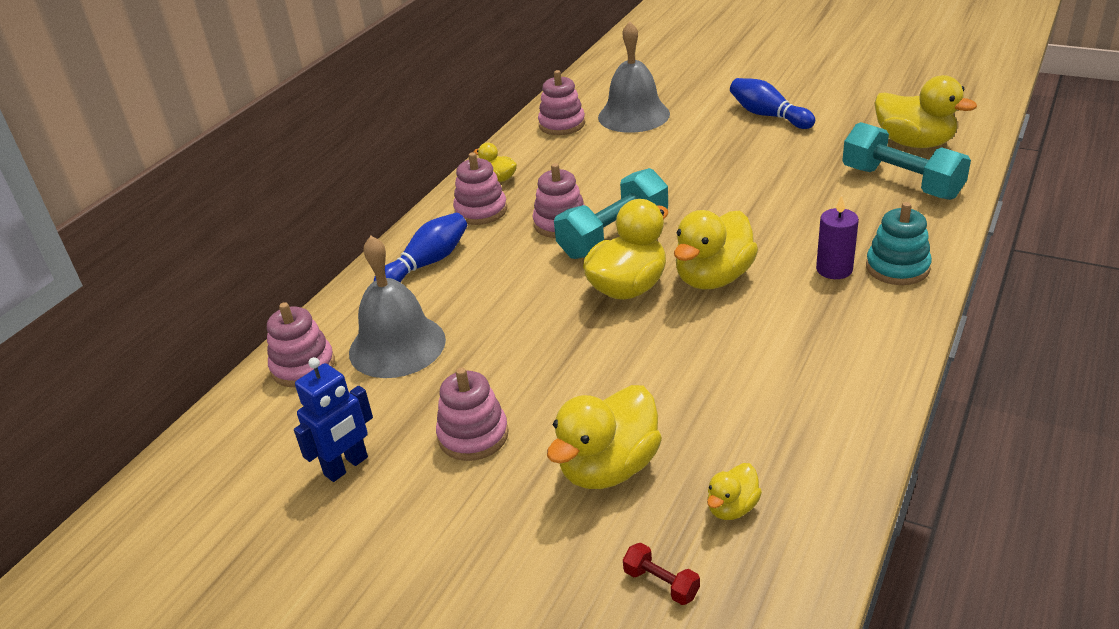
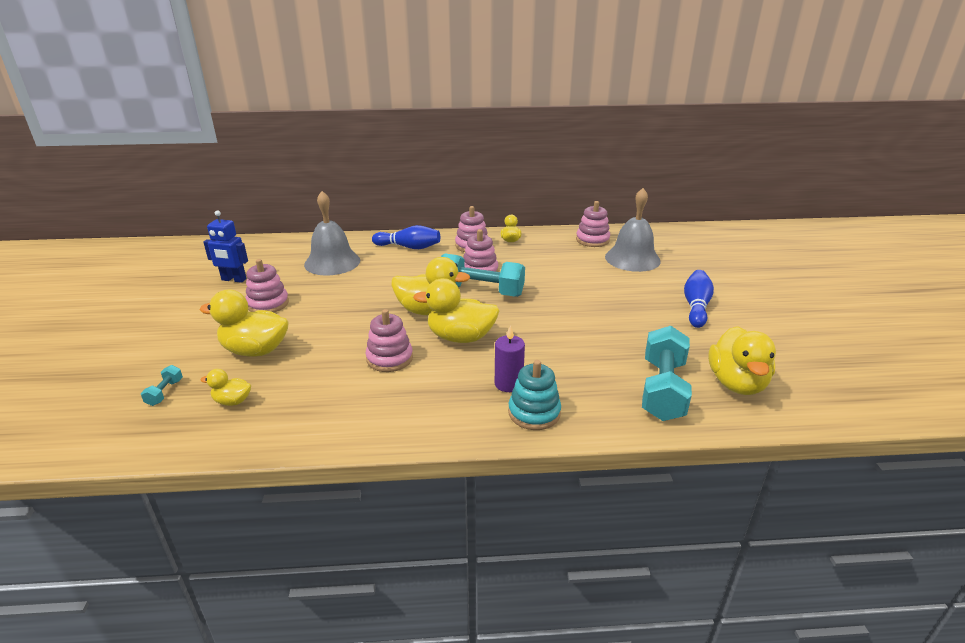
camera: 55 degrees right, 5 degrees down
(303, 366) = (303, 246): pink stacking toy -> pink stacking toy (389, 358)
(661, 583) = (165, 392): red dumbbell -> turquoise dumbbell

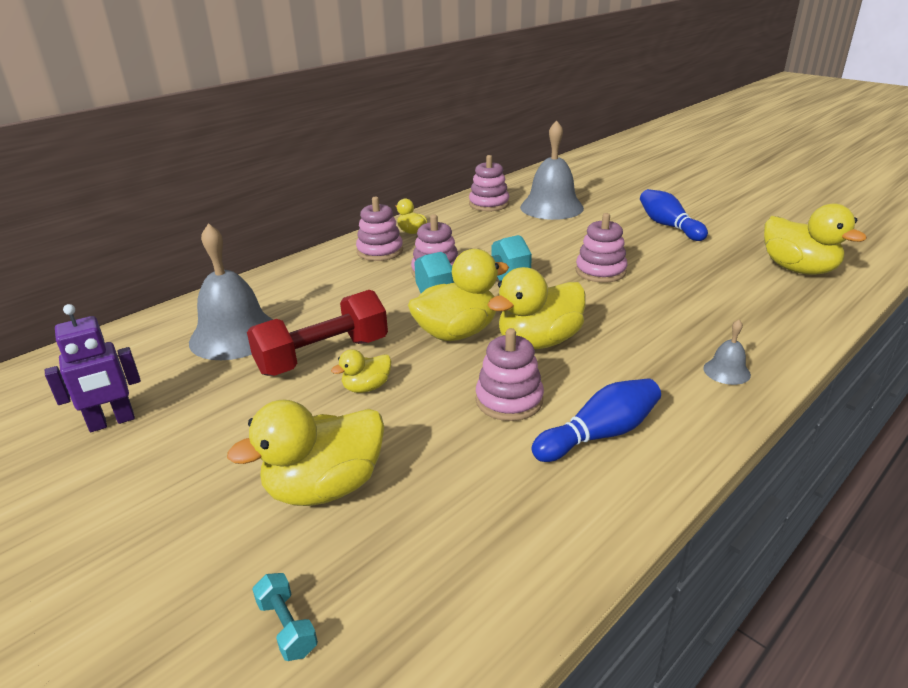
camera: 40 degrees left, 0 degrees up
(232, 401) = (415, 565): yellow duck -> yellow duck (366, 387)
(233, 280) = (112, 422): blue robot -> purple robot
(268, 304) = (232, 424): pink stacking toy -> pink stacking toy (600, 271)
(350, 291) = (323, 356): none -> red dumbbell
(409, 247) = (308, 280): blue bowling pin -> blue bowling pin (599, 434)
(508, 384) = (660, 359): purple candle -> none
(534, 413) = (726, 371): turquoise stacking toy -> grey bell
(662, 389) = (768, 299): turquoise dumbbell -> none

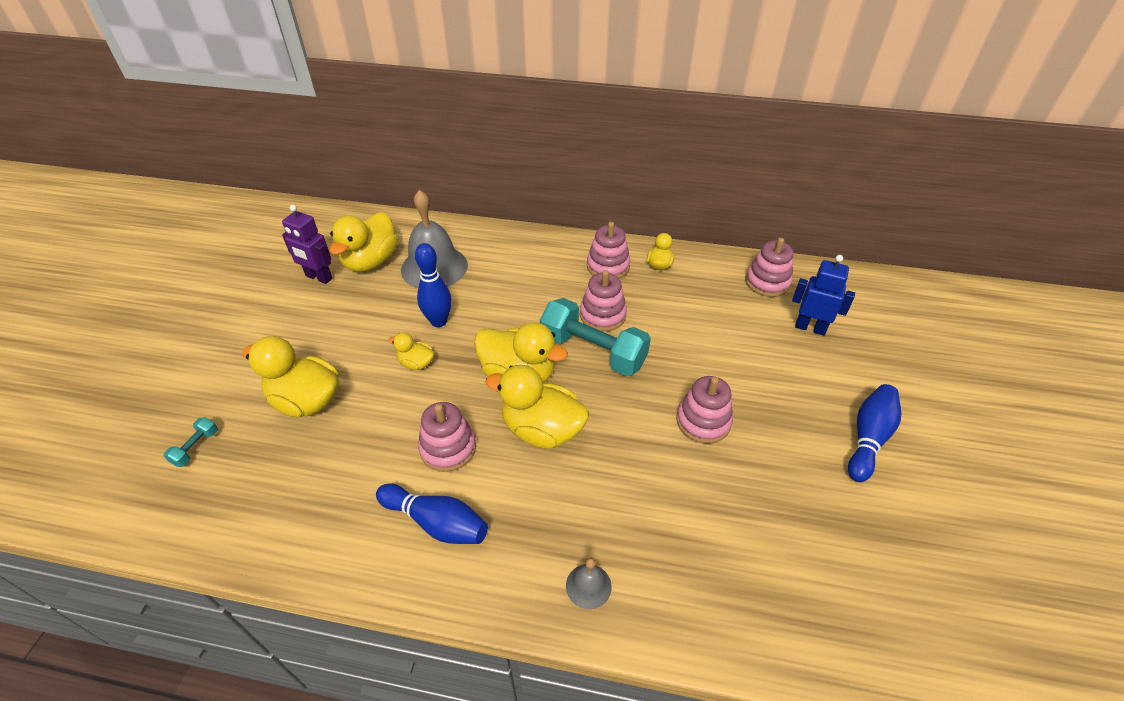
camera: 55 degrees right, 15 degrees up
(323, 356) = (439, 321): red dumbbell -> blue bowling pin
(551, 207) = (810, 328): grey bell -> blue robot
(798, 269) = (875, 600): yellow duck -> yellow duck (371, 262)

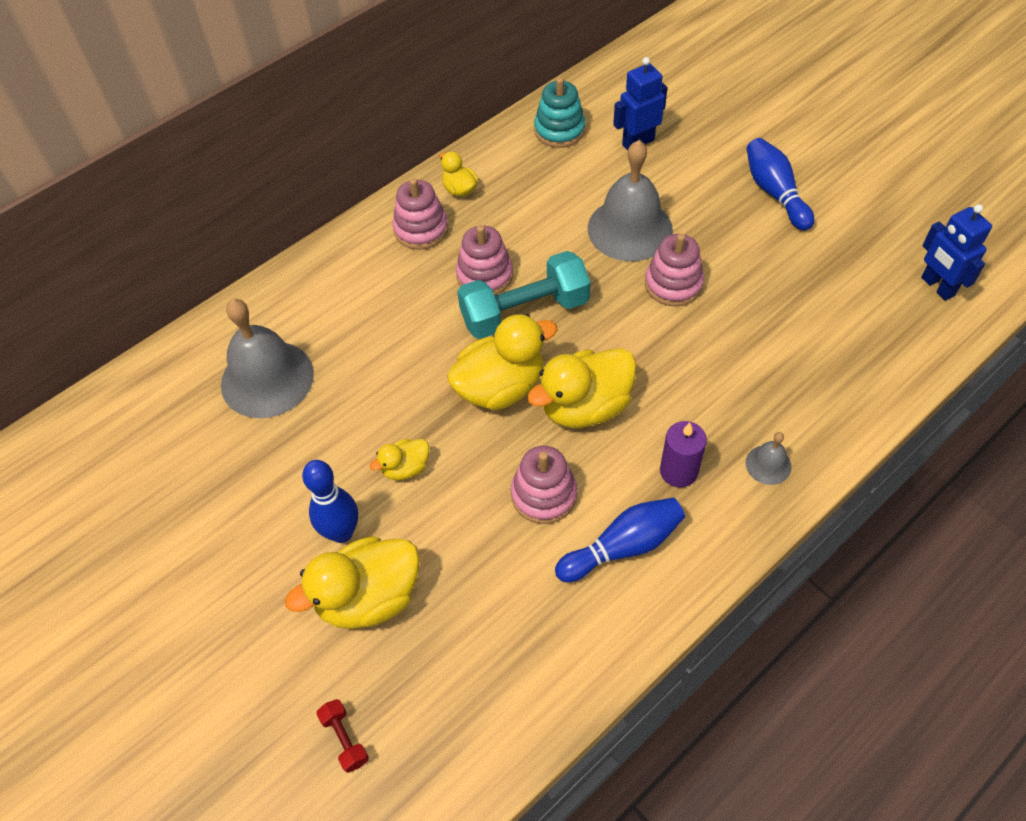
camera: 50 degrees left, 10 degrees up
(196, 448) = (345, 739): turquoise dumbbell -> red dumbbell
(318, 277) = (165, 503): purple robot -> none
(371, 262) = (192, 436): yellow duck -> none
(439, 321) = (361, 417): blue bowling pin -> blue bowling pin (341, 532)
(531, 522) = (678, 471): none -> purple candle
(726, 367) = (630, 229): none -> grey bell
(767, 282) = (559, 130): pink stacking toy -> turquoise stacking toy
(917, 629) = (937, 287): none -> blue robot

